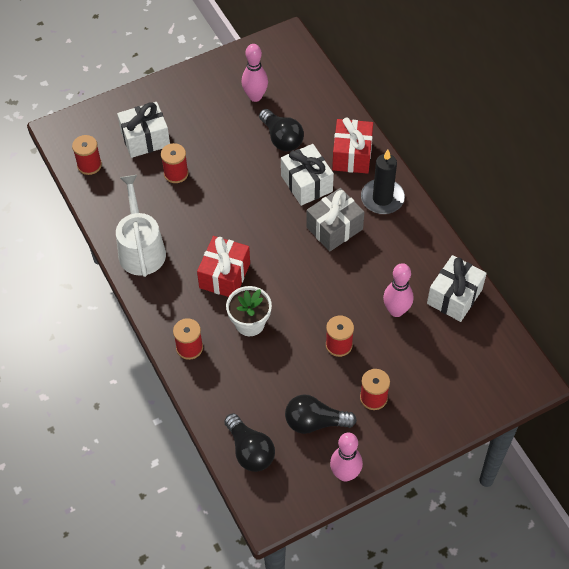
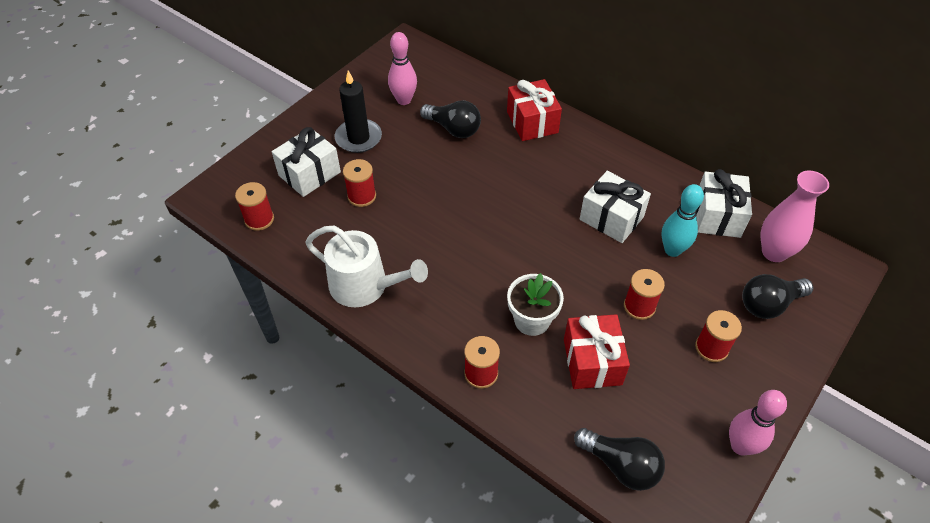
camera: 25 degrees left, 5 degrees down
(141, 249) = (365, 286): white watering can -> white watering can turned 150 degrees clockwise
(225, 275) = (474, 280): red gift -> red gift (592, 362)
(306, 183) = (504, 161): white gift -> white gift (611, 218)
(315, 422) = (669, 400): black light bulb -> black light bulb (769, 304)
(334, 228) = (558, 193): grey gift -> none
(382, 198) = (587, 150): black candle -> black candle (358, 138)
(396, 310) = (672, 250): pink bowling pin -> turquoise bowling pin
(480, 344) = (774, 252): none -> pink vase

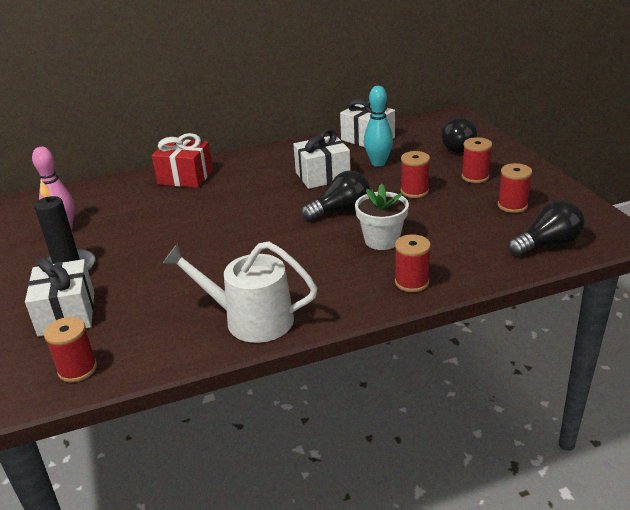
camera: 55 degrees left, 20 degrees down
(362, 196) = (142, 288): red spool -> red spool (512, 205)
(365, 286) = (251, 319): white watering can -> white watering can turned 135 degrees counterclockwise
(453, 129) = (137, 214): black light bulb -> black light bulb (341, 210)
(592, 362) = (446, 226): red gift -> none
(740, 446) = (562, 193): pink bowling pin -> none
(774, 252) = (418, 131): pink vase -> none

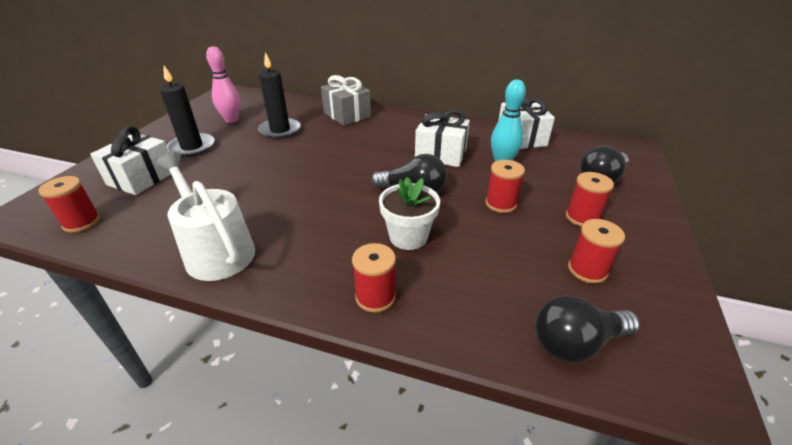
camera: 35 degrees right, 5 degrees up
(139, 216) = (280, 130): none -> black candle
(185, 177) = (347, 115): red gift -> grey gift
(548, 244) = (575, 343): black light bulb -> black light bulb turned 150 degrees clockwise

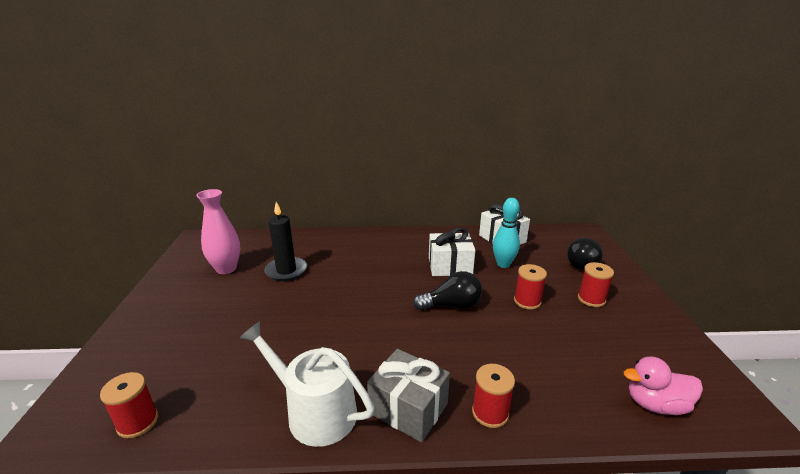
camera: 20 degrees left, 10 degrees down
(142, 178) = (172, 354): white gift -> none
(192, 147) = (204, 307): black candle -> none
(231, 120) = (226, 268): pink bowling pin -> pink vase
(347, 115) = (340, 243): grey gift -> grey gift (408, 408)
(408, 237) = (477, 350): white flower pot -> none
(575, 343) = (655, 404): black light bulb -> pink duck
(587, 270) = (623, 342): red spool -> none

